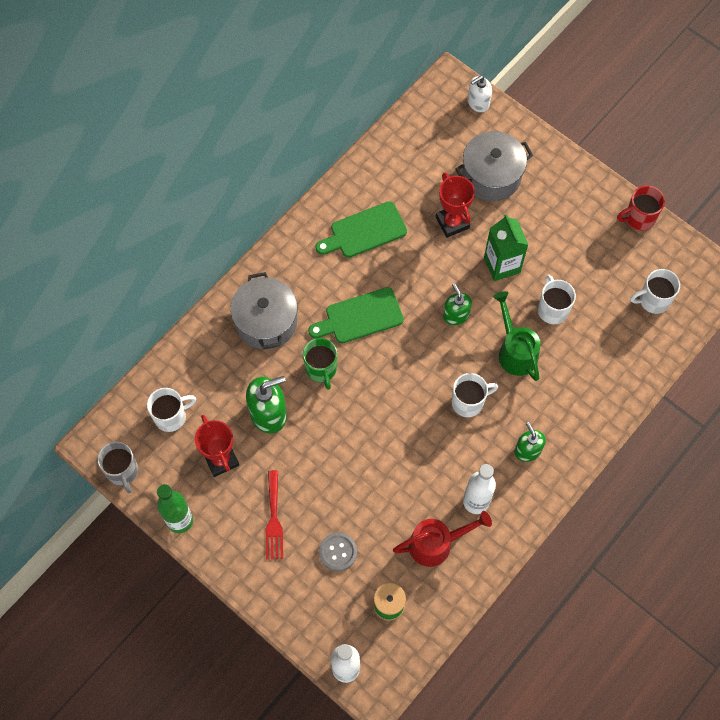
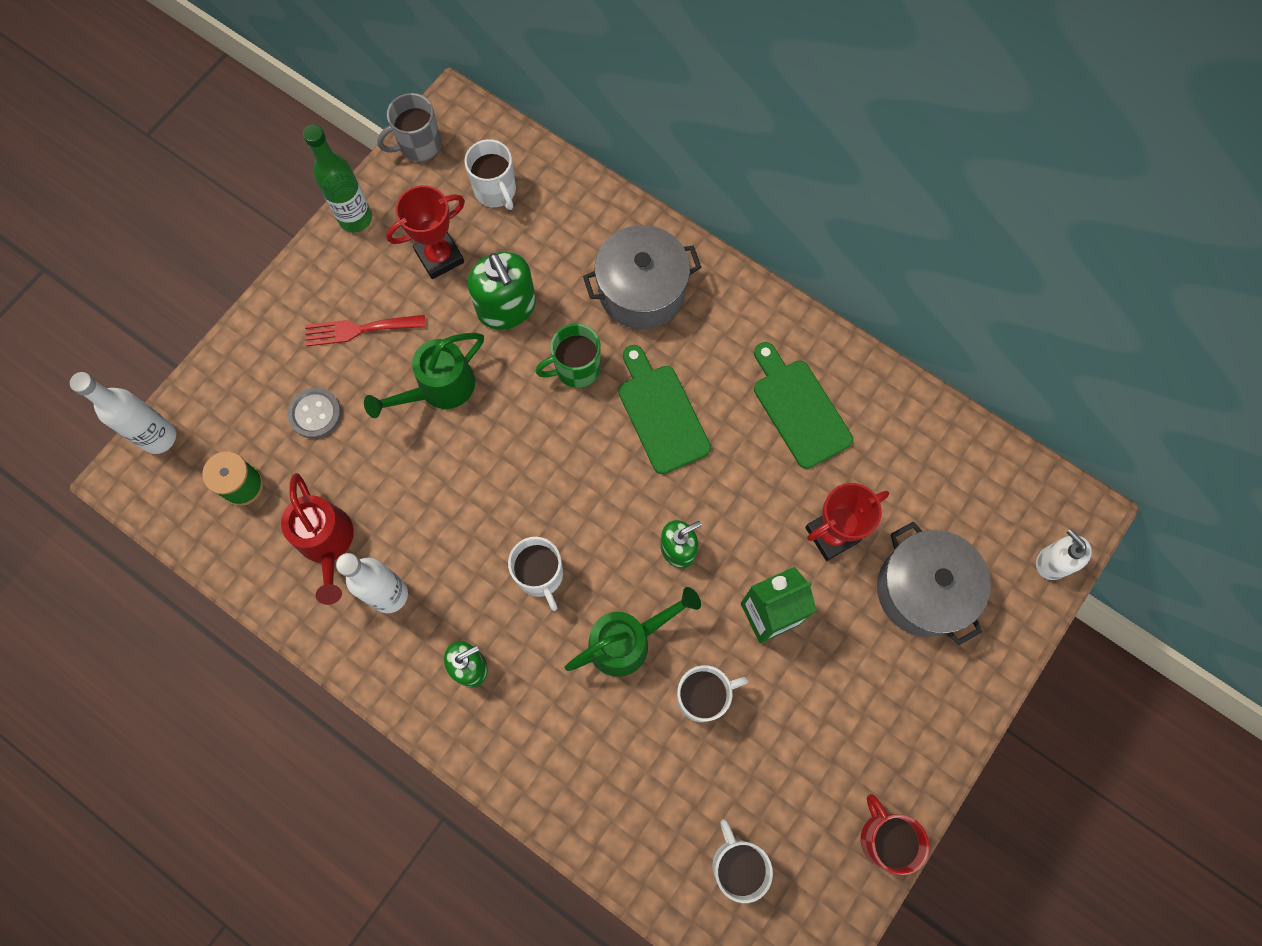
camera: 85 degrees right, 5 degrees up
(327, 463) = (439, 389): none -> green watering can

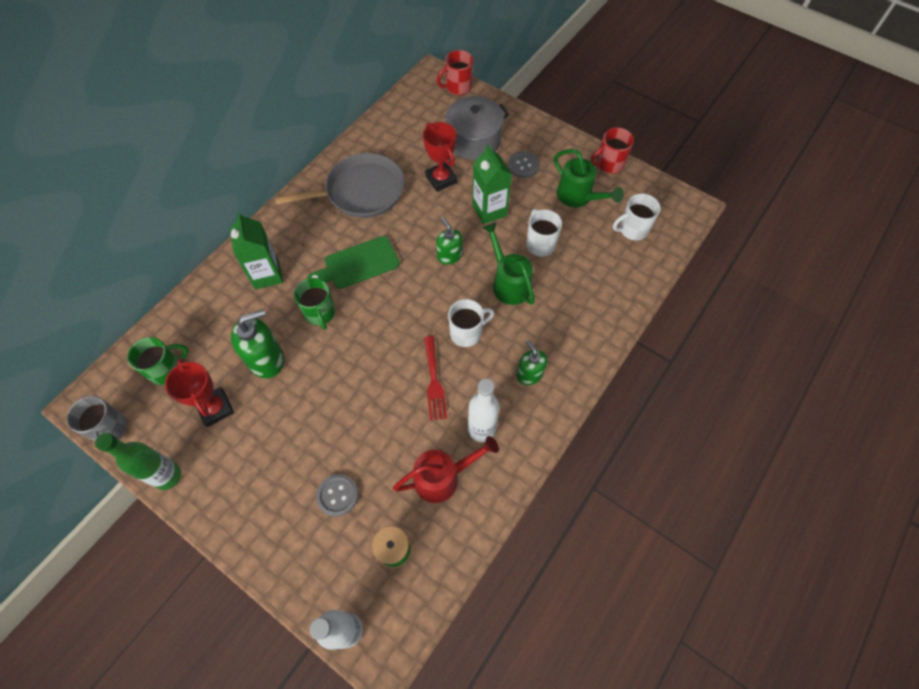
camera: 90 degrees left, 10 degrees down
(359, 329) = (269, 466): red fork -> red fork (434, 382)
(439, 389) = (326, 404): green watering can -> green watering can (578, 197)
(496, 191) = (166, 370): white mug -> green mug
(641, 291) = (267, 275): grey pot -> green carton
(799, 408) = (361, 192): green cutting board -> grey pan
(871, 676) = (523, 165): none -> grey button
(1053, 562) = (458, 87): white soap dispenser -> red mug

